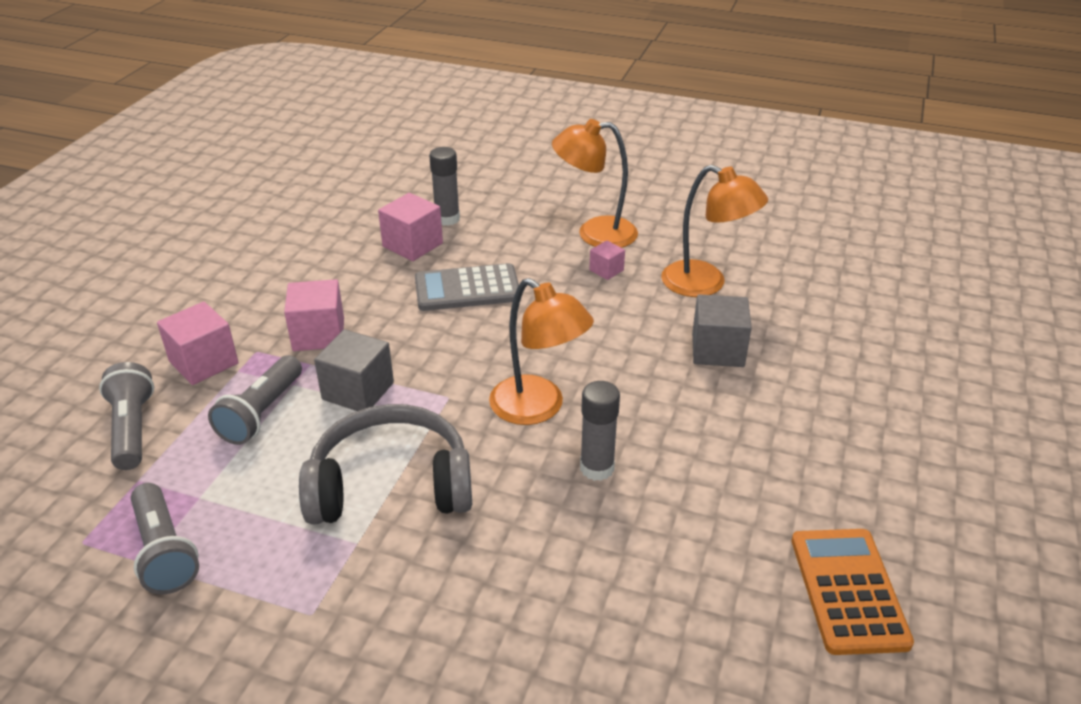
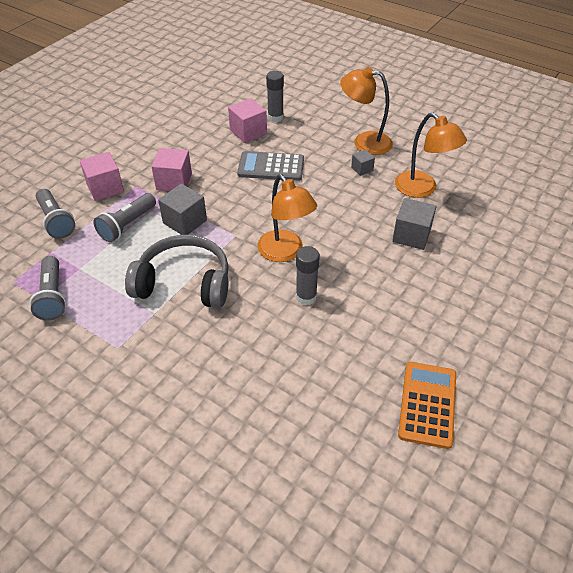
camera: 15 degrees right, 10 degrees up
(132, 429) = (56, 221): grey flashlight -> grey flashlight turned 150 degrees clockwise
(606, 270) = (362, 169): pink cube -> grey cube

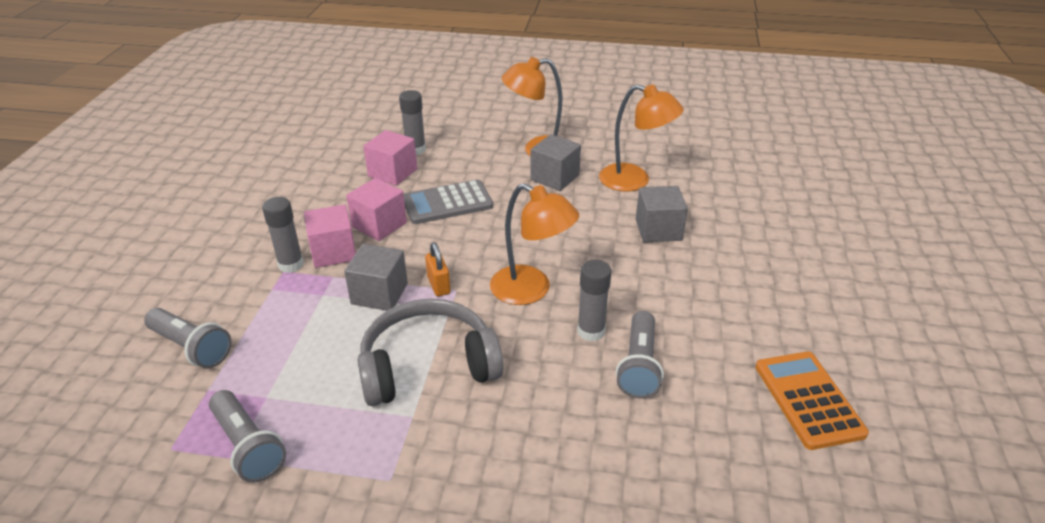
camera: 25 degrees left, 10 degrees down
(105, 188) = (240, 285): pink cube -> pink cube (379, 225)
(127, 225) = (302, 321): grey flashlight -> grey flashlight (639, 366)
(143, 182) = (291, 264): none -> grey glue stick
(226, 228) = (438, 285): none -> orange padlock
(362, 169) = (555, 177): grey cube -> grey cube, size x1.81

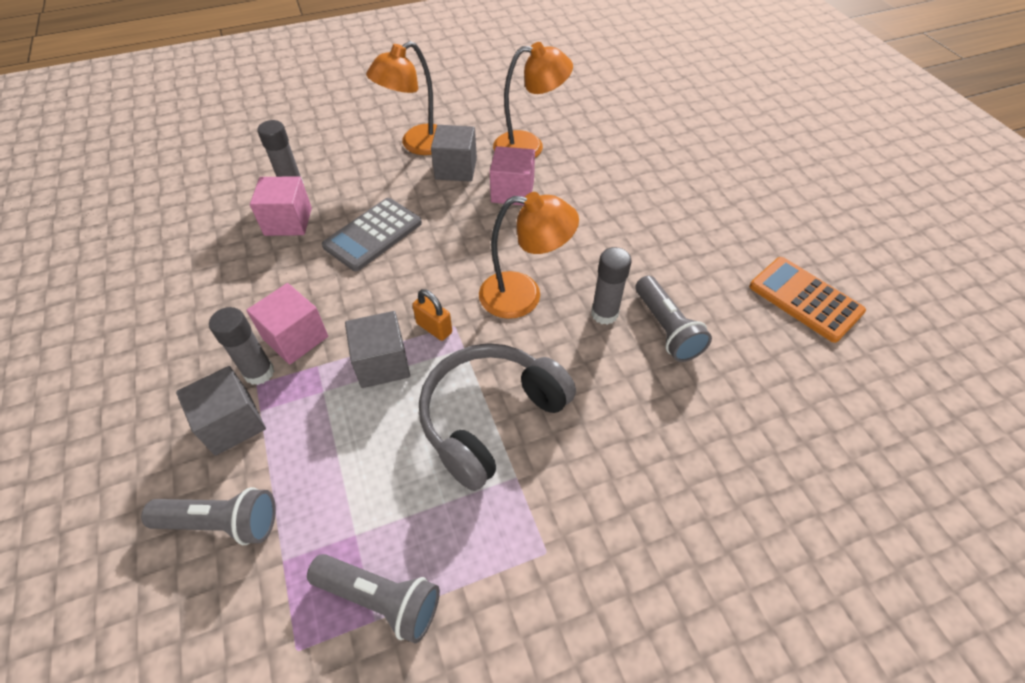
camera: 30 degrees left, 15 degrees up
(379, 225) = (321, 287): pink cube -> pink cube (512, 191)
(658, 230) = (585, 189): grey cube -> grey cube (232, 423)

